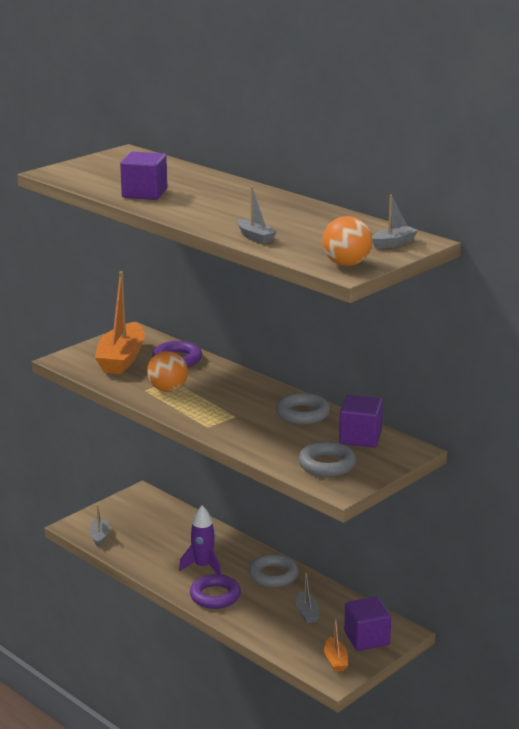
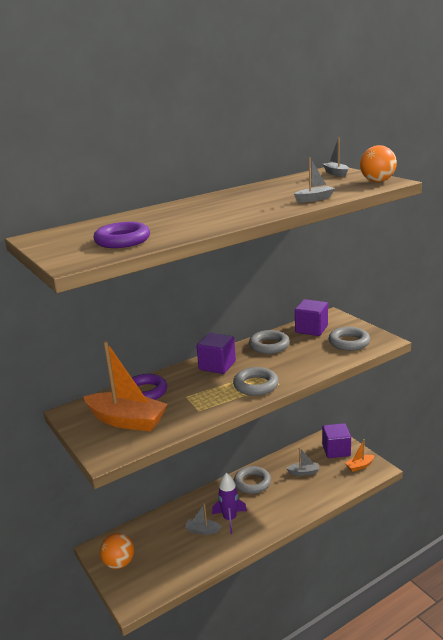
camera: 75 degrees left, 0 degrees up
(99, 536) = (159, 583): grey boat -> grey boat (203, 530)
(144, 193) = (178, 228): purple cube -> purple cube (217, 365)
(168, 389) = (203, 399): orange ball -> orange ball (119, 563)
(201, 414) = (256, 385): none -> grey ring
(215, 596) = (272, 516): purple ring -> purple ring (122, 240)
(335, 660) = (359, 466): orange boat -> orange boat turned 150 degrees clockwise

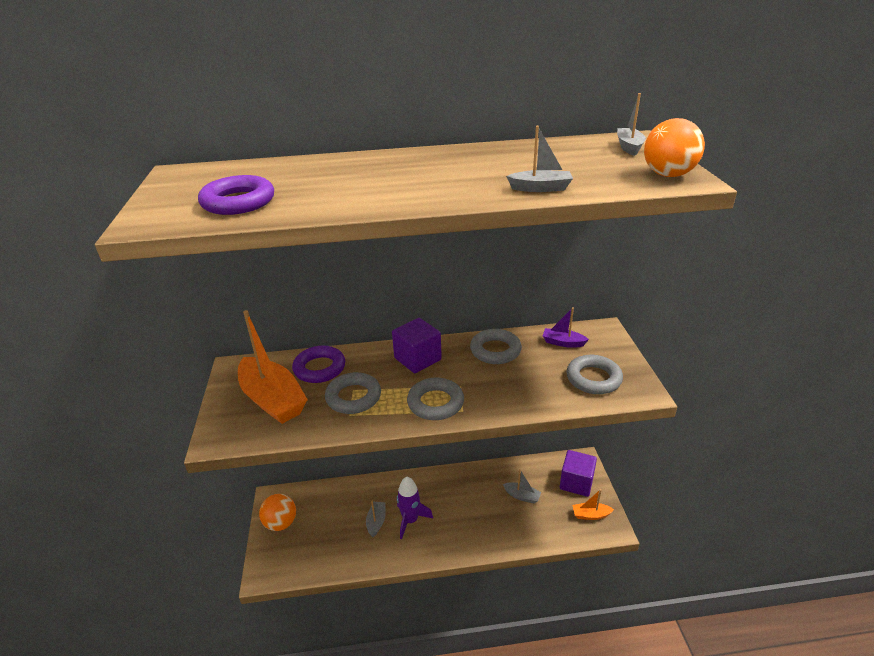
camera: 25 degrees right, 10 degrees up
(203, 530) = (376, 522): grey boat -> grey boat turned 60 degrees clockwise
(252, 483) = (460, 486): grey ring -> grey ring (353, 397)
(311, 329) = (563, 343): purple cube -> purple boat

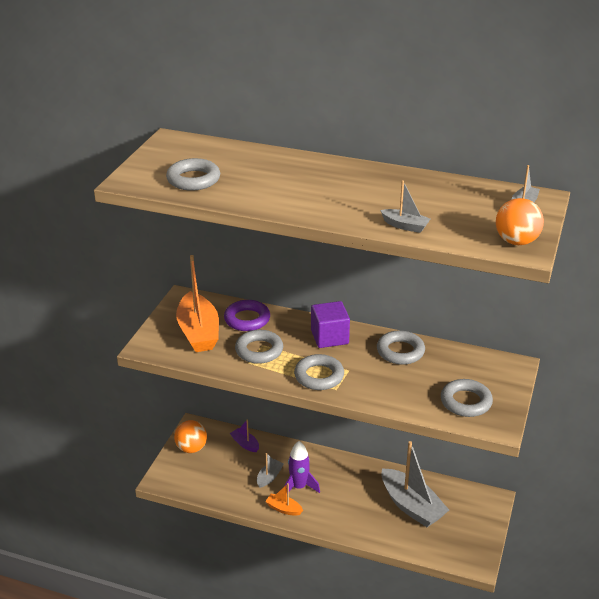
camera: 25 degrees right, 0 degrees up
(238, 202) = (193, 179): purple ring -> grey ring
(522, 496) = (411, 506): grey boat -> grey boat, size x2.11
(563, 343) = (466, 364): purple boat -> purple boat (245, 444)
(576, 482) = (472, 515): purple cube -> none
(590, 515) = (465, 545): orange boat -> orange boat (284, 509)

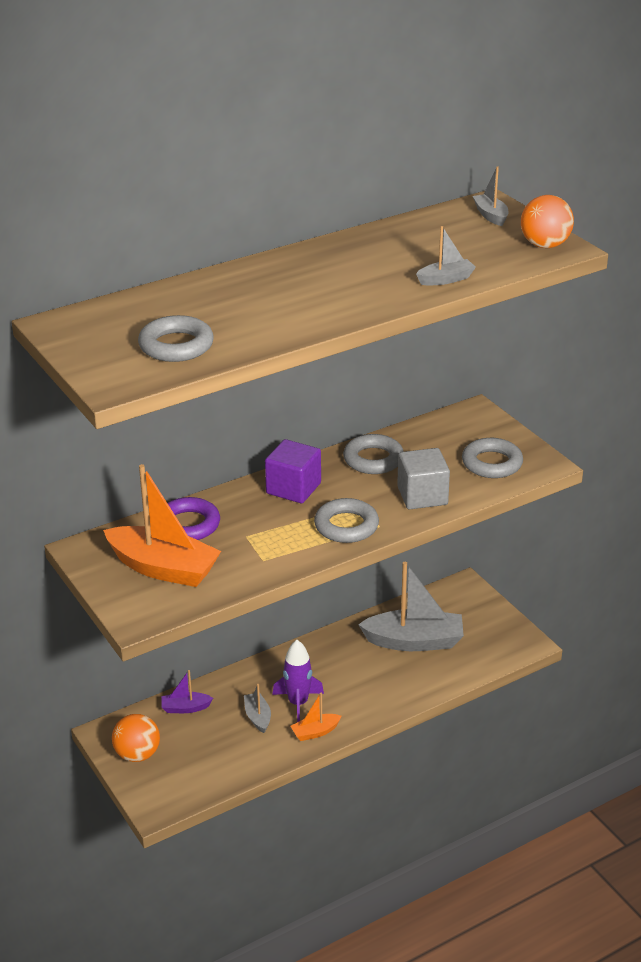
camera: 50 degrees left, 0 degrees up
(259, 350) = (253, 543): grey ring -> none
(389, 390) = (422, 496): none -> grey cube

